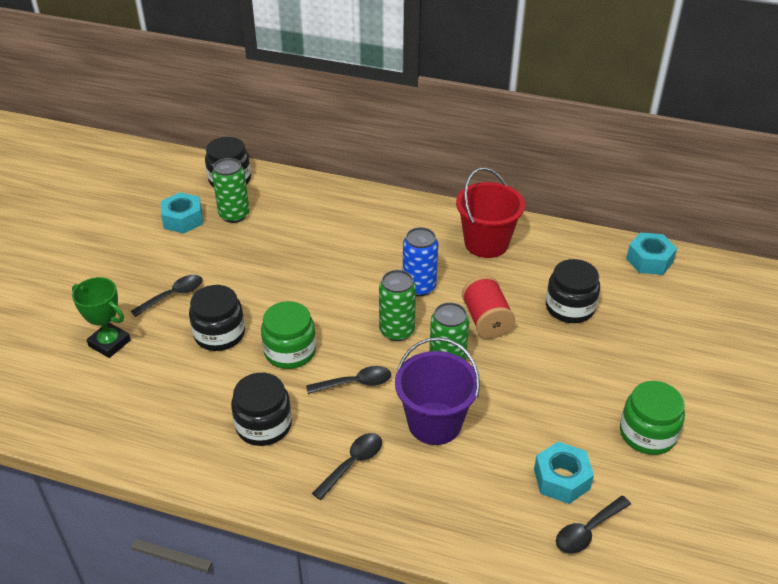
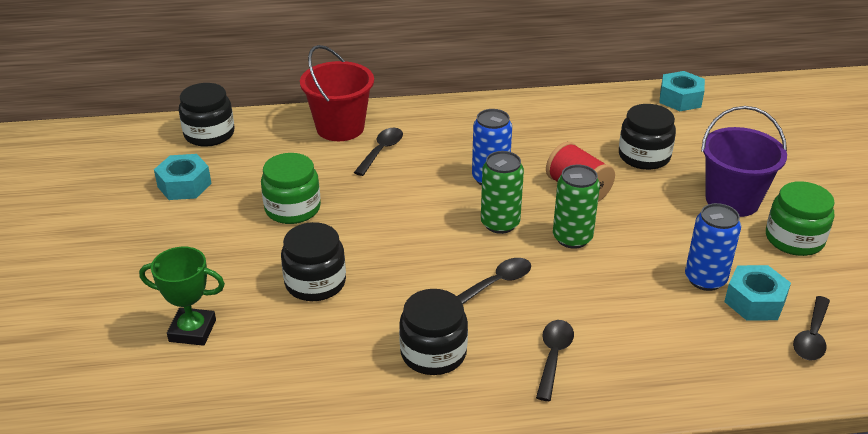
camera: 25 degrees left, 5 degrees down
(173, 295) = (232, 261): black spoon -> black spoon (381, 151)
(234, 215) = (241, 165): green can -> none
(290, 351) = (405, 275): green jar -> green jar (292, 208)
(434, 423) = (602, 293): purple bucket -> purple bucket (732, 200)
(486, 243) = (524, 123): red bucket -> red bucket (340, 128)
(533, 442) = (705, 279): none -> blue can

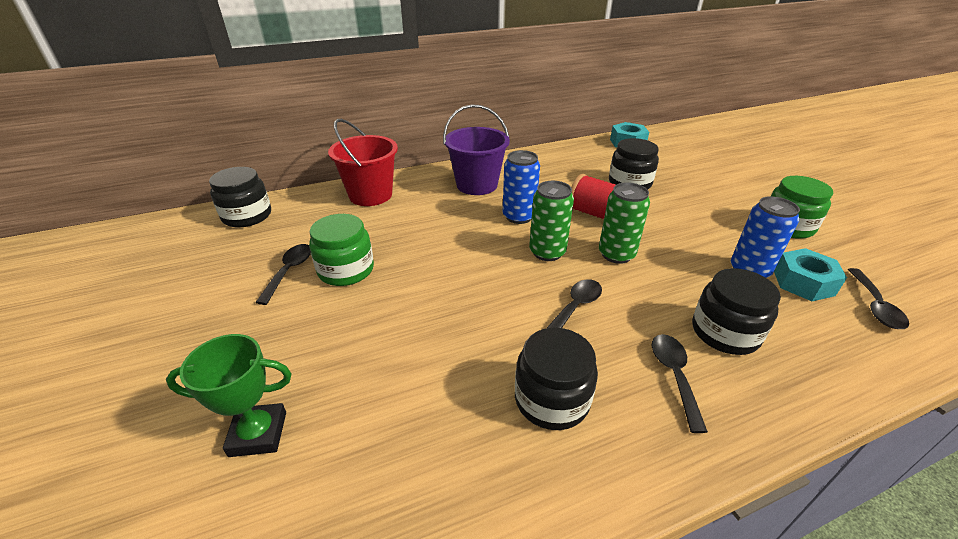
camera: 15 degrees left, 0 degrees up
(184, 185) = (227, 265): turquoise nut -> none
(315, 282) = (392, 342): black jar -> black jar (725, 332)
(381, 151) = (414, 208): black spoon -> black spoon (289, 271)
(732, 200) = (718, 205): purple bucket -> purple bucket (477, 185)

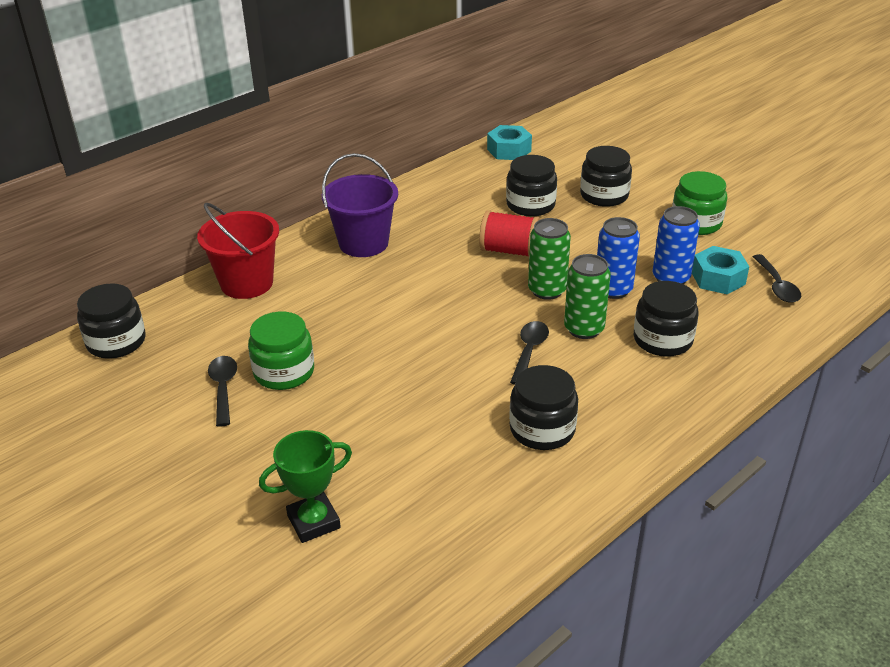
camera: 20 degrees left, 0 degrees up
(519, 216) = (431, 271): blue can -> blue can (613, 289)
(547, 252) = (479, 304): green can -> green can (584, 329)
(674, 376) = (631, 385): black spoon -> none
(700, 187) = (604, 195): none -> black jar

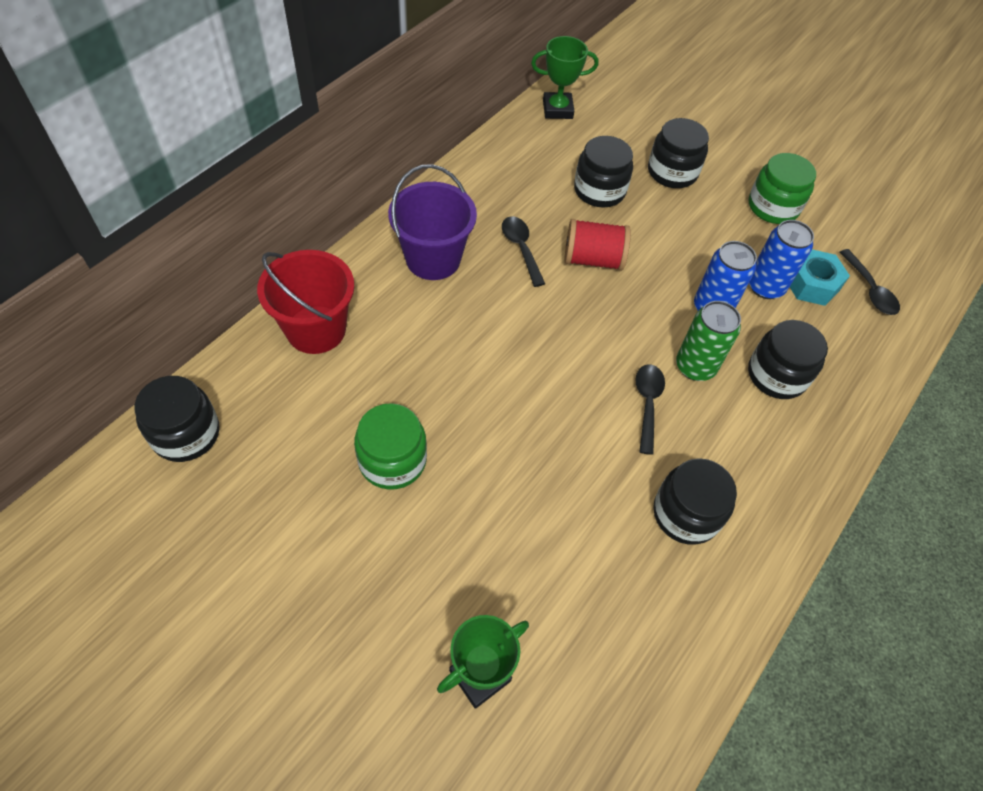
camera: 15 degrees left, 20 degrees up
(223, 388) = (330, 492): black spoon -> black spoon (521, 248)
(509, 150) = (557, 109): turquoise nut -> green trophy
(547, 290) = (645, 314): green can -> none

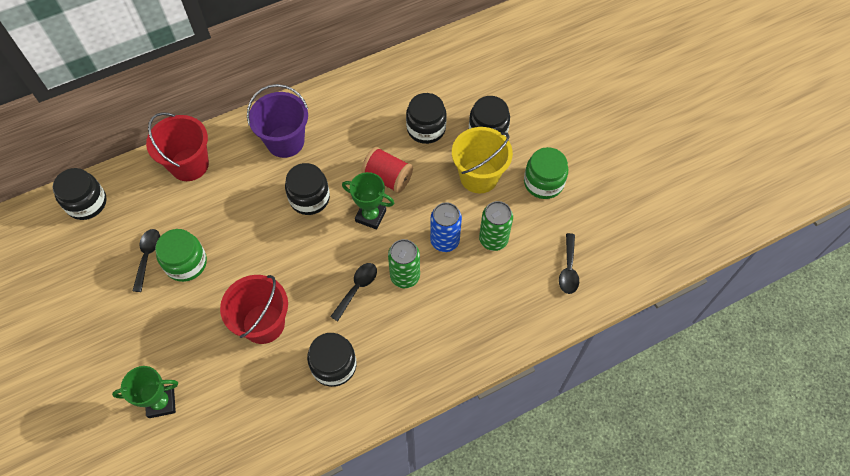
camera: 30 degrees right, 5 degrees up
(521, 248) = (345, 153): black spoon -> black spoon (147, 256)
(556, 498) = (263, 323): none -> red bucket
(557, 109) = (438, 56): green trophy -> green trophy (370, 216)
(698, 223) = (479, 176): none -> yellow bucket
(765, 287) = (493, 239): blue can -> green can
(776, 375) = (455, 303): black jar -> black jar (309, 198)
(811, 284) = (528, 249): turquoise nut -> none

